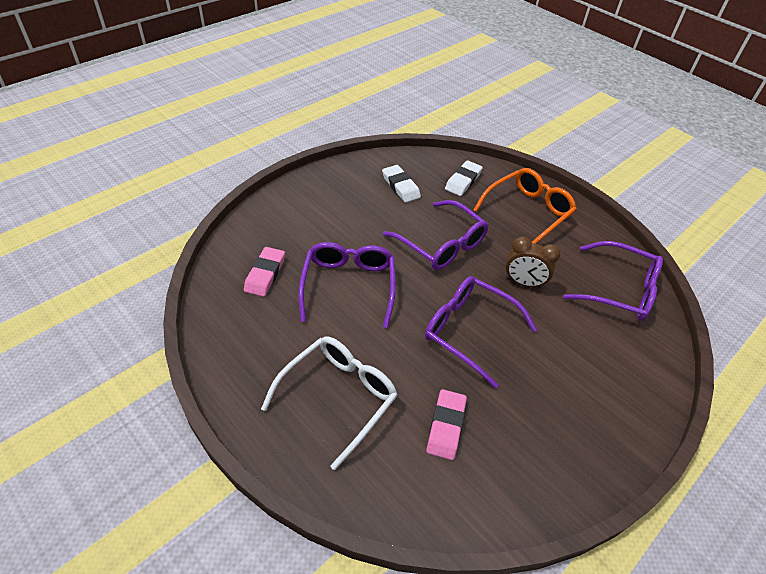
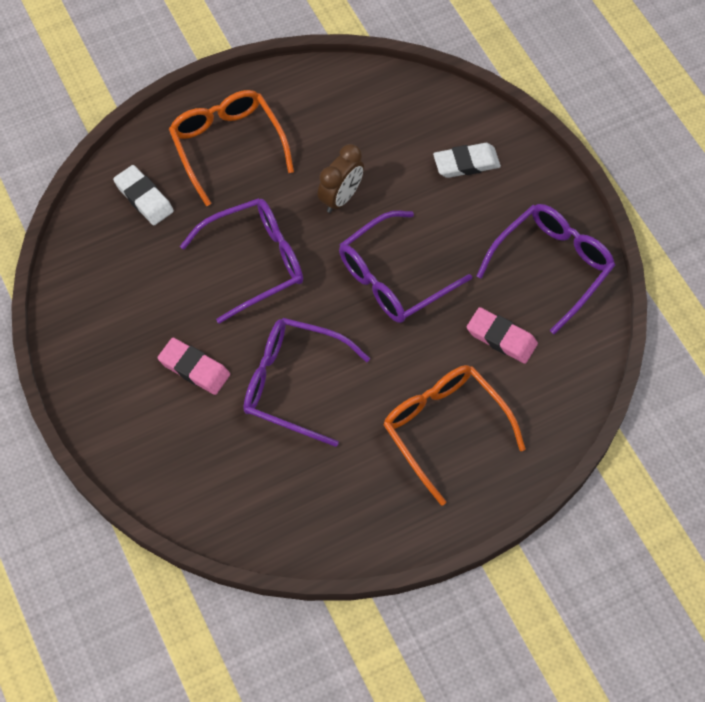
camera: 70 degrees left, 15 degrees up
(265, 274) = (247, 475): pink eraser -> pink eraser (194, 368)
(338, 397) = (444, 428): white glasses -> orange glasses
(400, 186) = (130, 277): white eraser -> white eraser (466, 163)
(620, 290) = (378, 108): purple glasses -> purple glasses (552, 266)

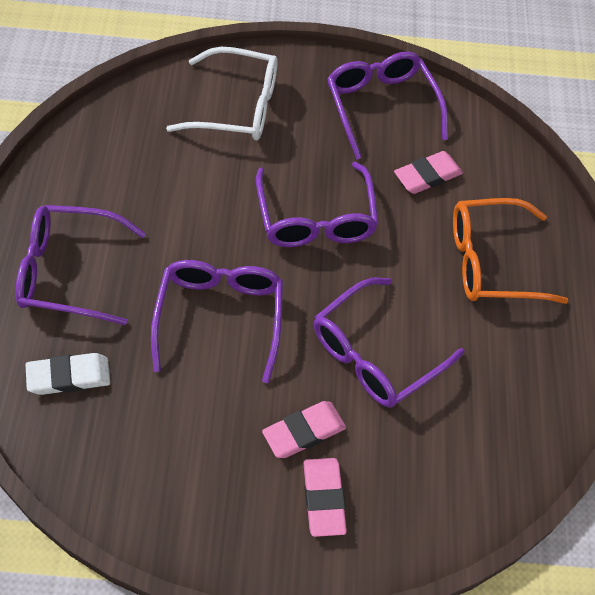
camera: 65 degrees left, 5 degrees down
(149, 409) = (323, 498): none -> pink eraser
(227, 146) = (68, 272): orange glasses -> purple glasses
(341, 198) = (201, 213): brown clock -> none
(466, 163) = (237, 107): white eraser -> white glasses

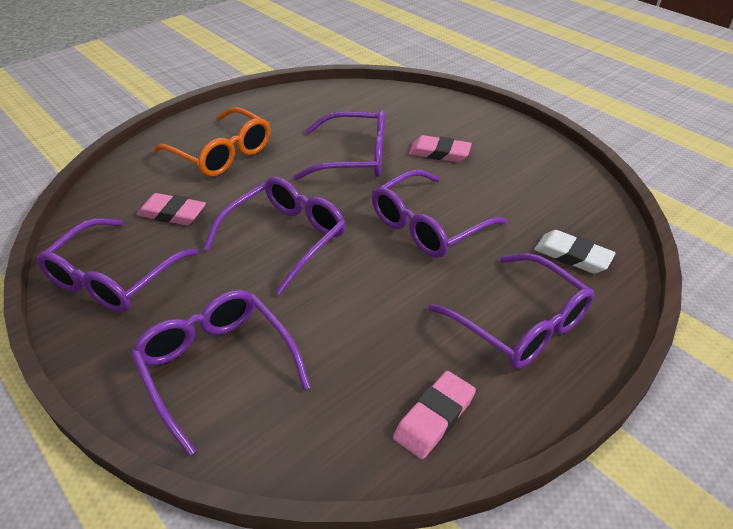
camera: 130 degrees left, 15 degrees down
(237, 107) = (217, 366): white glasses -> purple glasses
(323, 498) = (459, 129): pink eraser -> pink eraser (434, 417)

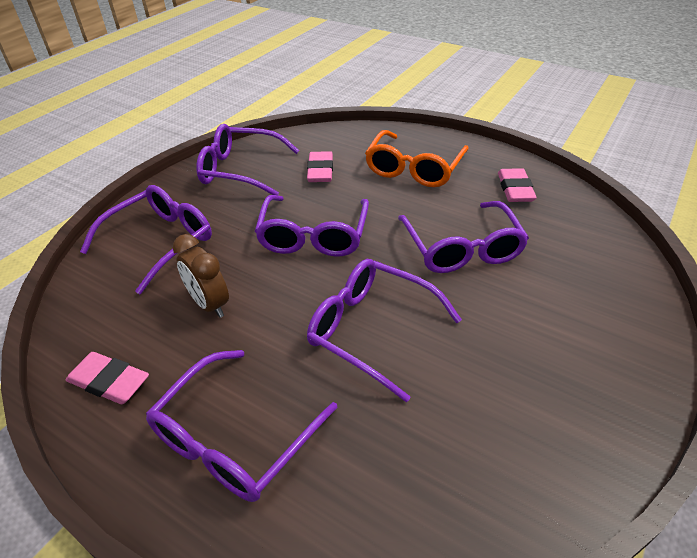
camera: 75 degrees right, 0 degrees up
(286, 238) = (313, 236): purple glasses -> purple glasses turned 75 degrees clockwise
(351, 328) = (209, 304): none -> brown clock
(439, 153) = (519, 315): pink eraser -> pink eraser (515, 189)
(572, 256) = (371, 488): white eraser -> none

